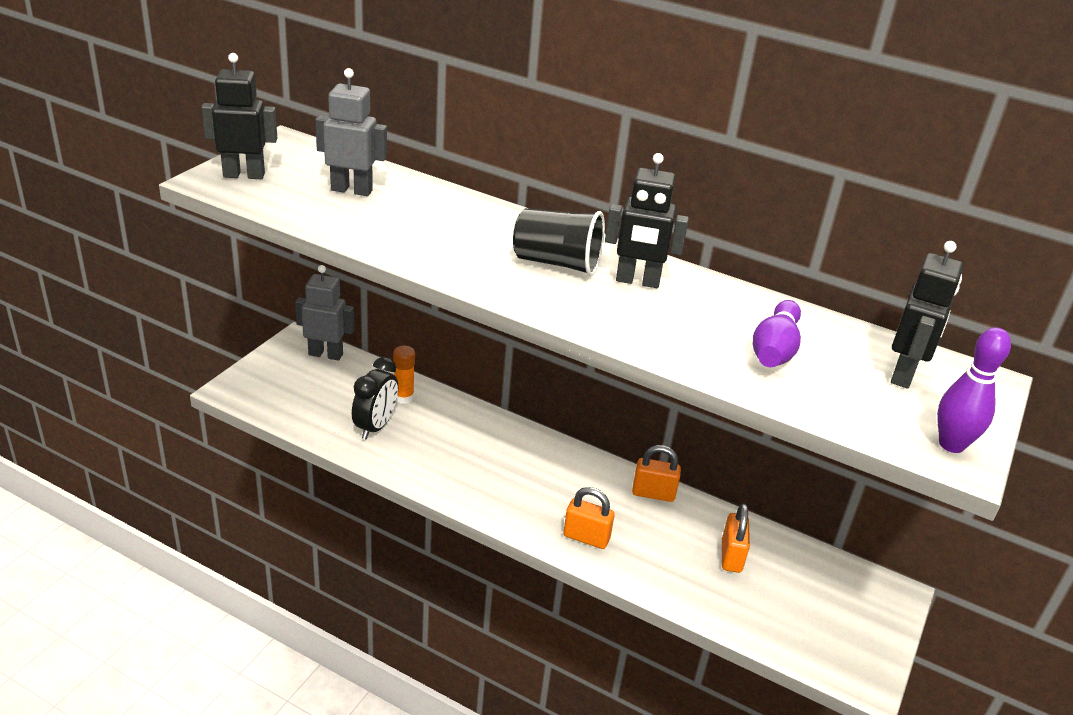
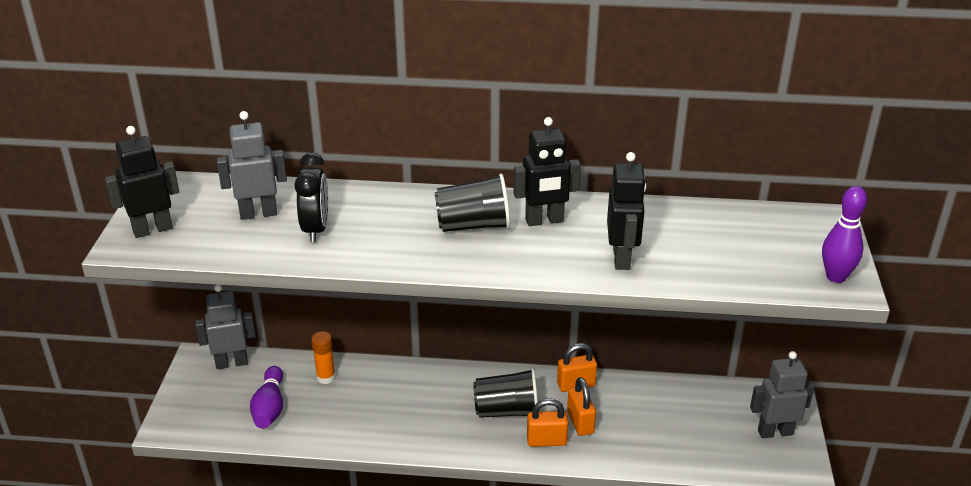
camera: 20 degrees left, 0 degrees up
(375, 426) = (319, 412): black clock -> black clock (316, 229)
(563, 492) = (507, 411): none -> black cup
(731, 556) = (661, 413): orange padlock -> orange padlock (580, 422)
(774, 350) = (678, 244): purple bowling pin -> purple bowling pin (270, 407)
(855, 625) = (775, 432): none -> grey robot
(904, 374) = (774, 233): black robot -> black robot (622, 258)

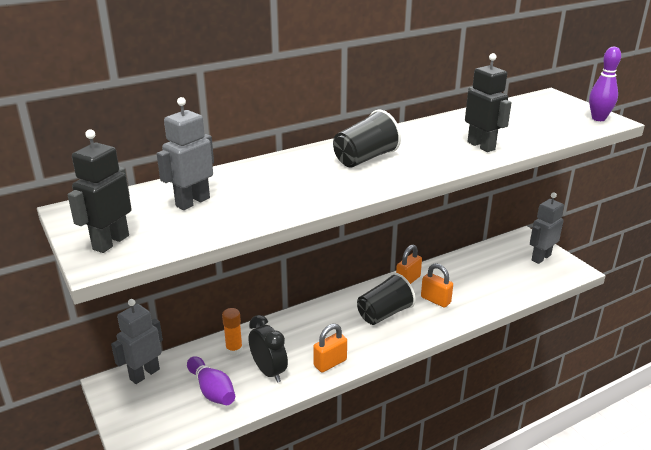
camera: 35 degrees left, 5 degrees down
(316, 229) = (255, 196): black clock -> black clock (269, 371)
(544, 221) = (405, 142): black robot -> none
(546, 441) = (428, 319): orange padlock -> orange padlock (330, 363)

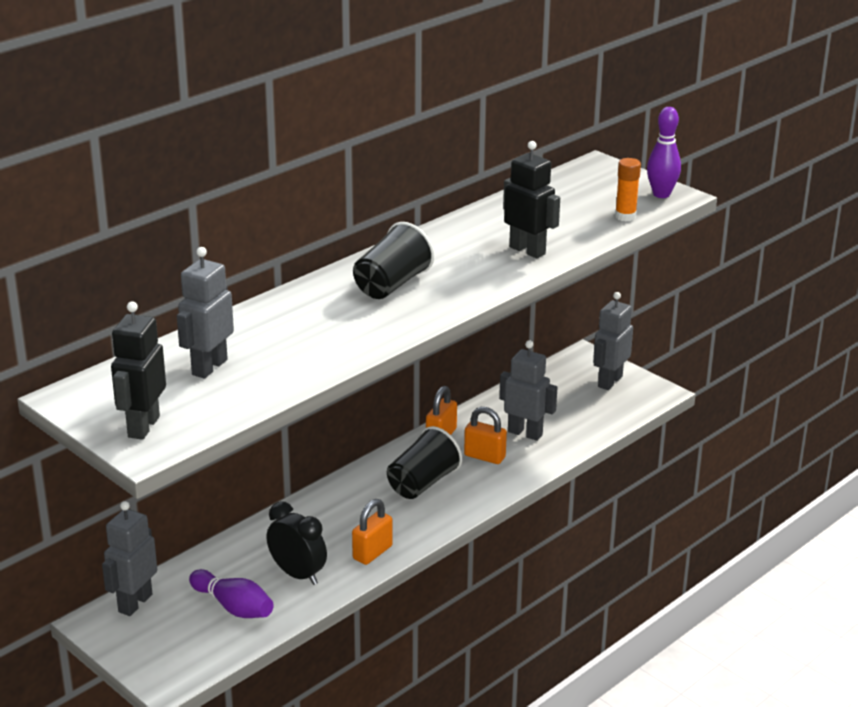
camera: 15 degrees left, 0 degrees up
(234, 350) = (241, 556): orange glue stick -> orange glue stick (625, 216)
(470, 287) = (525, 433): none -> grey robot

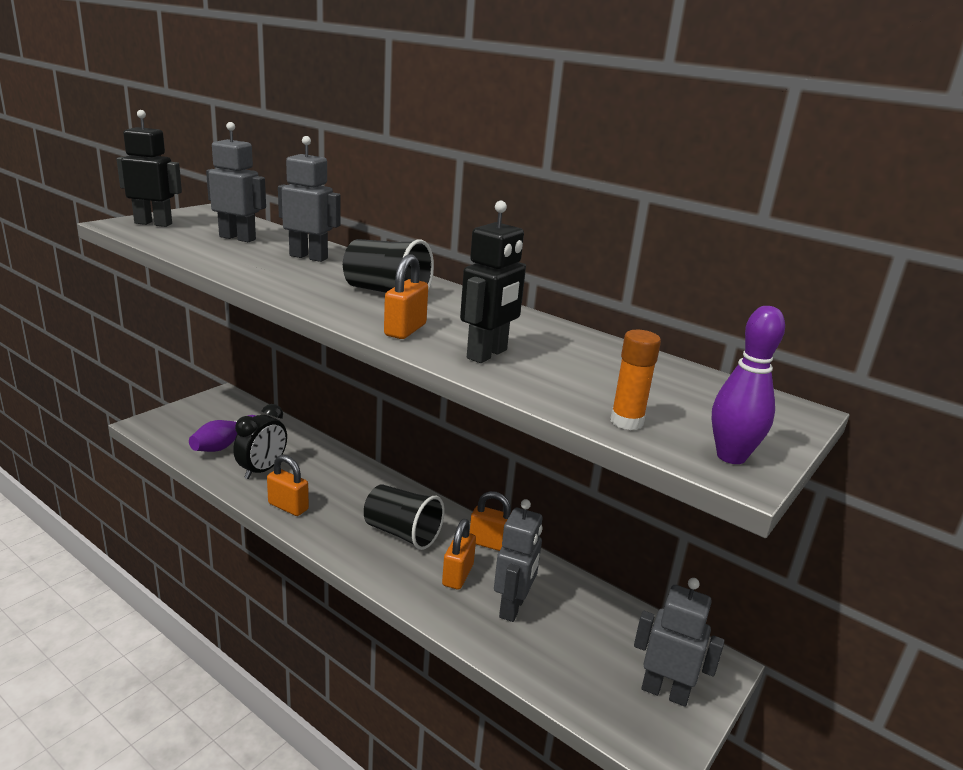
camera: 80 degrees right, 5 degrees down
(134, 603) = (240, 407): grey robot -> grey robot (309, 257)
(484, 279) = (405, 330): none -> orange padlock

